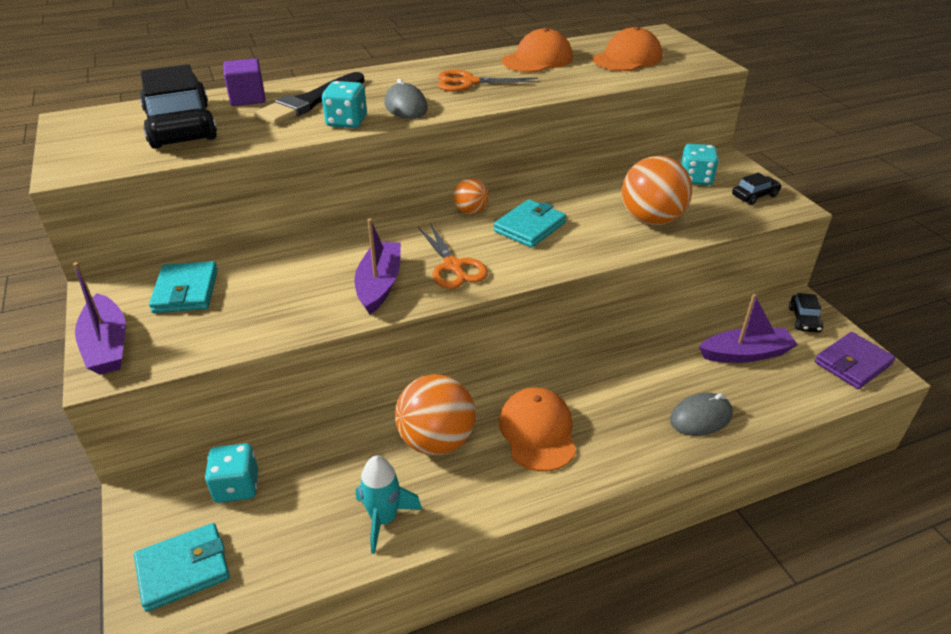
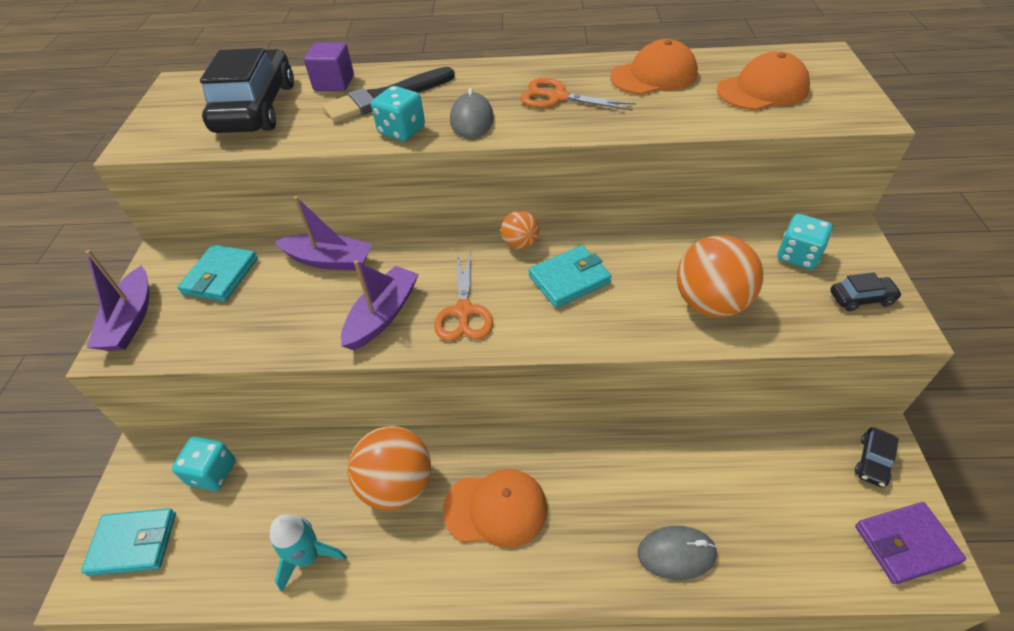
camera: 25 degrees right, 10 degrees up
(537, 431) = (496, 508): orange cap -> orange cap turned 75 degrees clockwise
(745, 354) = (773, 486): purple boat -> purple boat (329, 260)

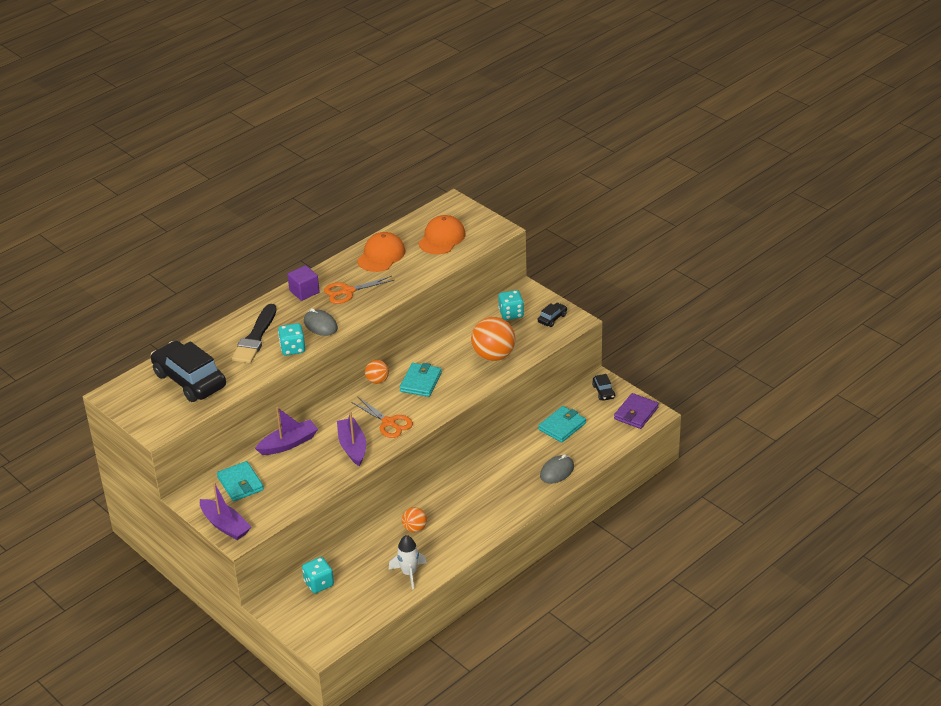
camera: 45 degrees left, 10 degrees down
(133, 543) = (321, 625): turquoise wallet -> turquoise wallet (562, 426)
(308, 557) = (409, 573): turquoise rocket -> white rocket
(334, 83) = (210, 345): purple cube -> purple cube (304, 292)
(397, 485) = (415, 528): orange ball -> orange ball, size x0.54
(496, 508) = (469, 506): orange cap -> none

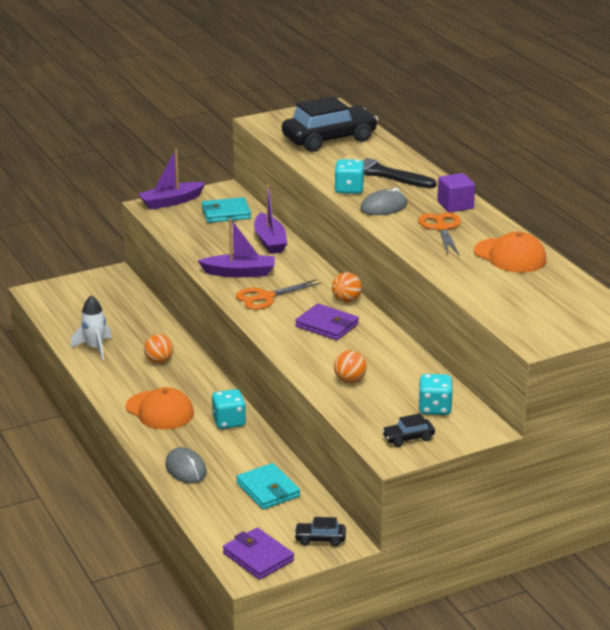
camera: 105 degrees right, 10 degrees down
(319, 584) = (121, 300): turquoise dice -> turquoise dice (229, 422)
(421, 382) = (327, 325): turquoise wallet -> purple wallet
(442, 238) = (532, 299): orange cap -> orange cap (160, 411)
(493, 356) = (350, 380): orange ball -> orange ball, size x0.54
(552, 318) = (408, 438): black car -> black car turned 105 degrees clockwise

